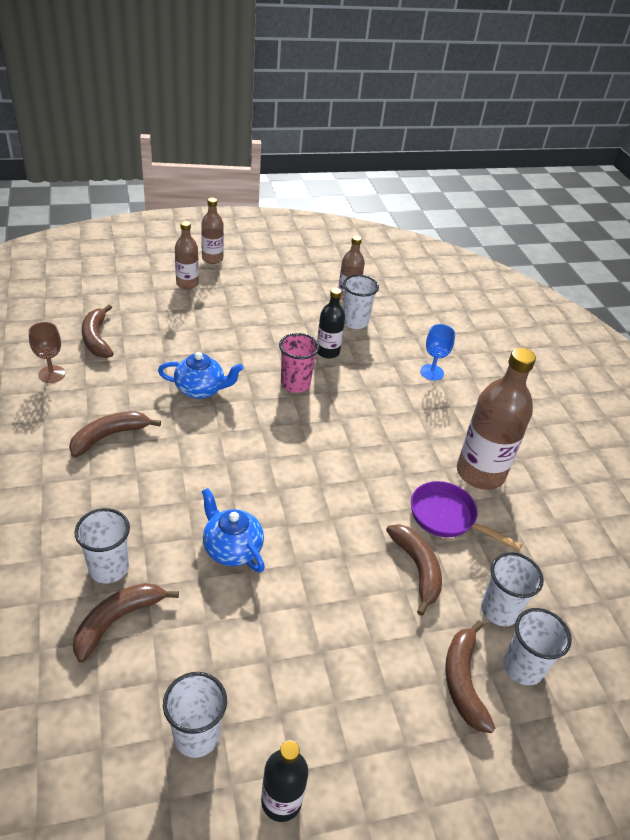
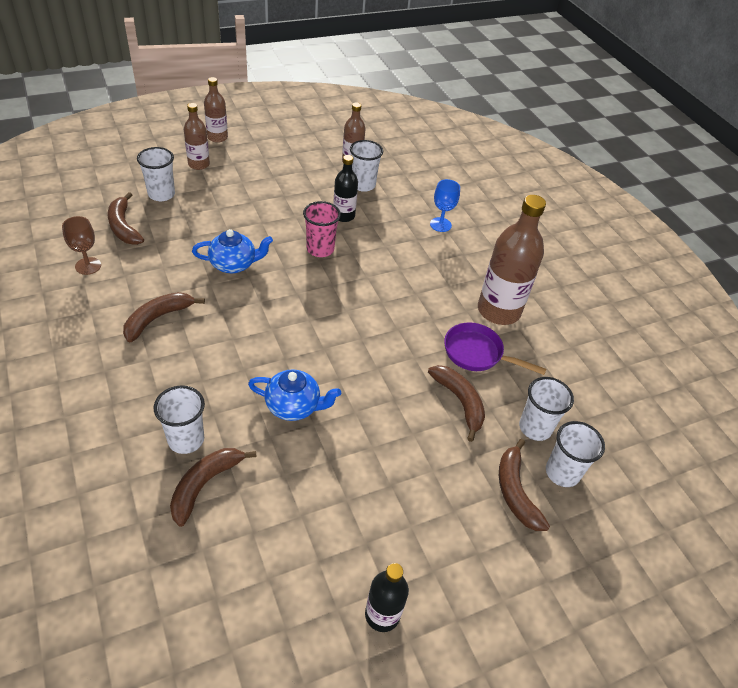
camera: 10 degrees left, 5 degrees up
(196, 735) = (298, 572): white cup -> white cup (161, 194)
(232, 548) = (294, 406): blue teapot -> blue teapot turned 150 degrees clockwise

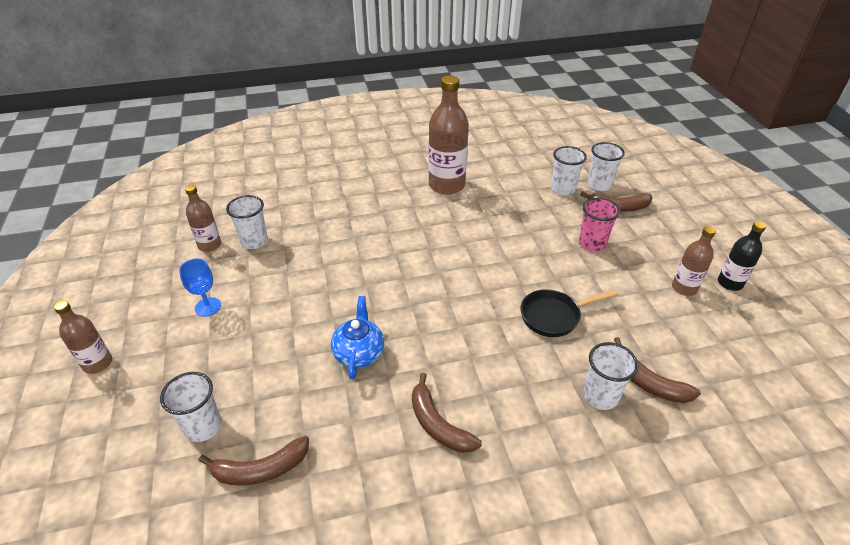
camera: 75 degrees left, 5 degrees down
(88, 266) = (333, 508): brown goblet -> none
(199, 164) = (152, 385): brown bottle -> brown bottle (684, 288)
(294, 406) = (554, 316): blue teapot -> black pan
(320, 249) = (349, 282): pink cup -> pink cup (592, 244)
(343, 216) = (301, 260): black bottle -> none
(440, 224) = (332, 199): blue goblet -> blue goblet (208, 307)
(459, 402) = (542, 220): brown banana -> none
(477, 353) = (492, 203): purple pan -> none

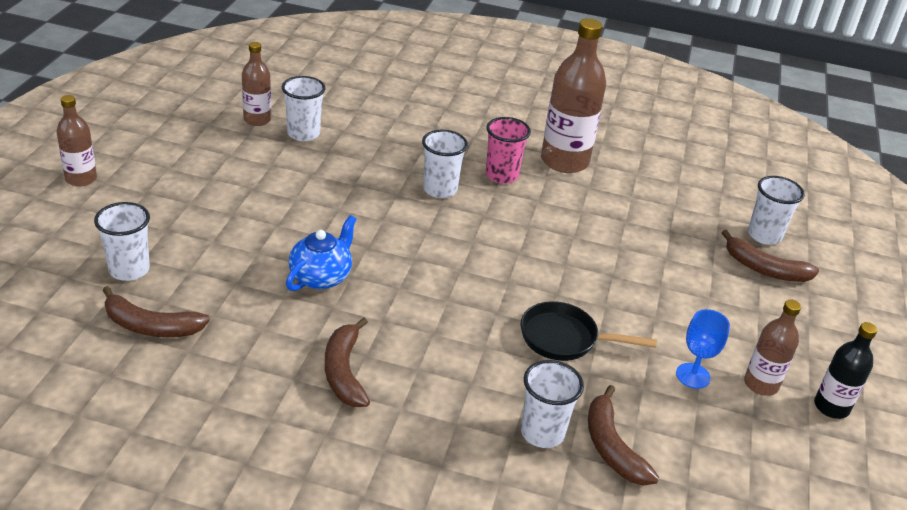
camera: 25 degrees right, 5 degrees down
(208, 307) = (211, 174): blue goblet -> blue goblet (693, 376)
(563, 189) = (709, 221): white cup -> white cup (440, 189)
(592, 244) = (687, 291): pink cup -> pink cup (501, 175)

